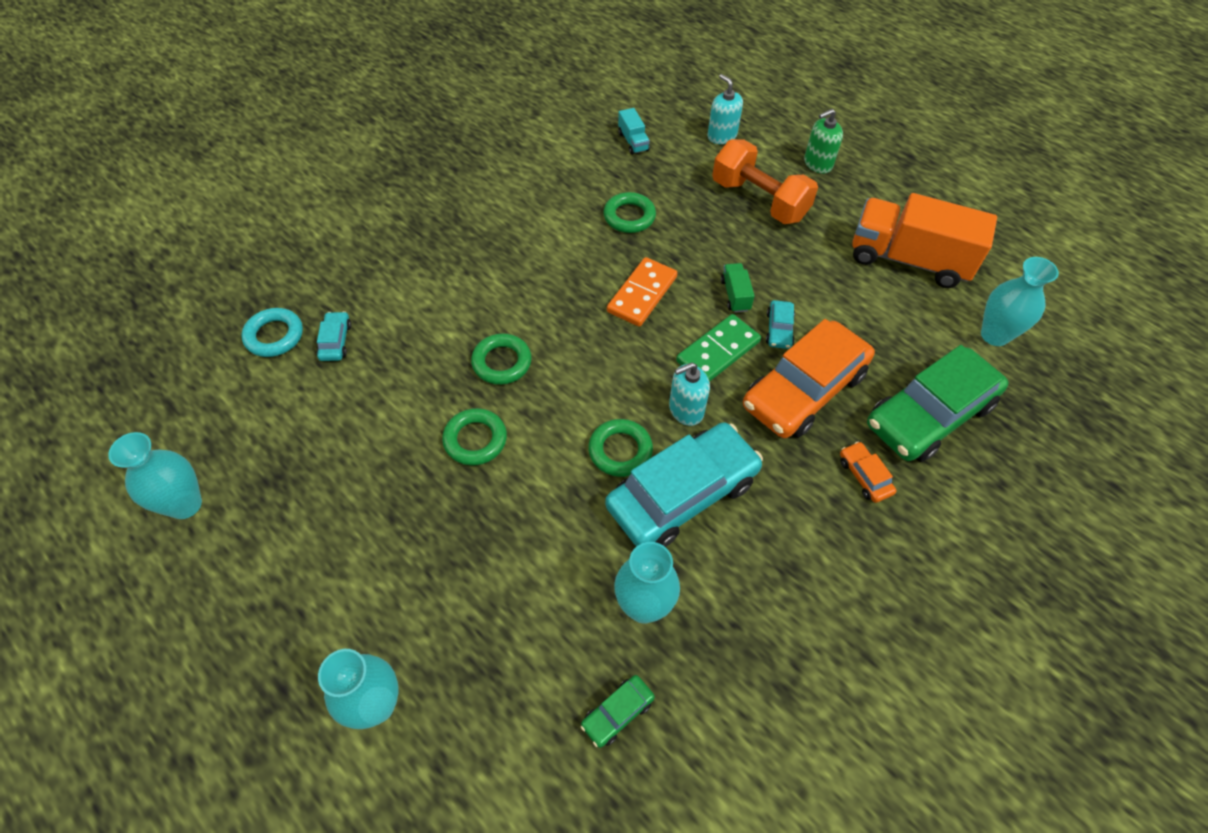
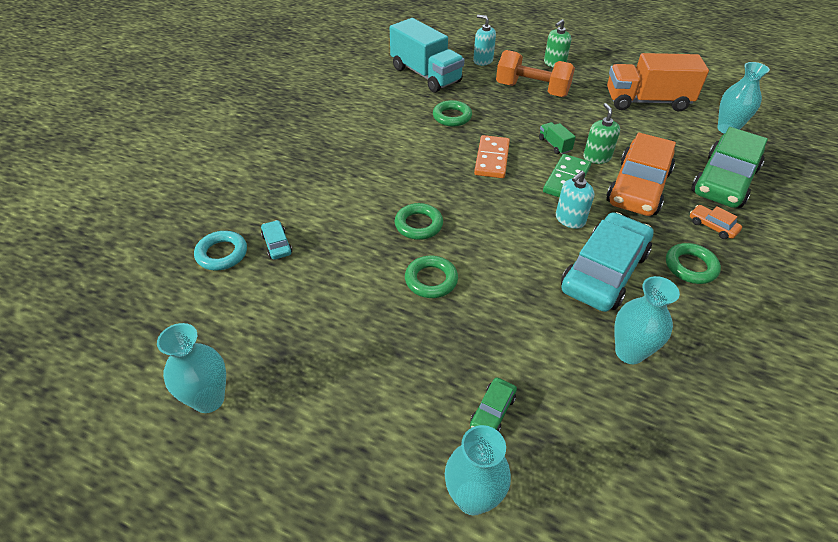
camera: 20 degrees left, 10 degrees down
(617, 713) = (662, 432): green car -> green car (492, 411)
(620, 451) = (542, 257): green ring -> green ring (690, 267)
(633, 141) = (425, 75): turquoise truck -> turquoise truck, size x2.41
(779, 329) = (596, 157): turquoise car -> green soap dispenser

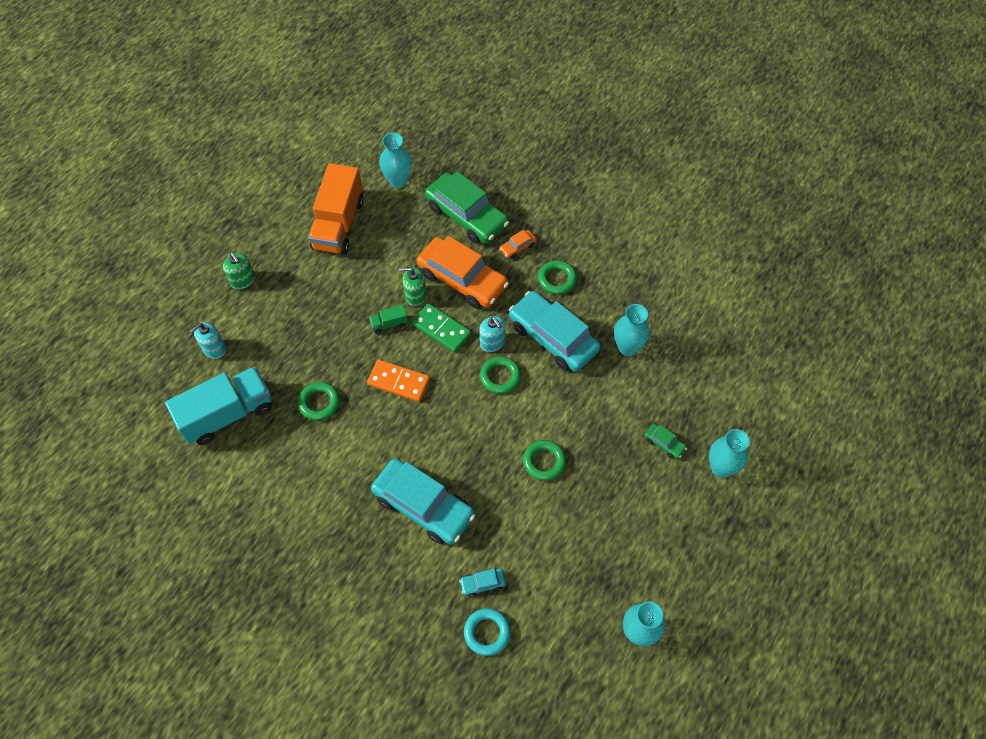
camera: 80 degrees left, 15 degrees up
(359, 192) = (423, 506): none -> turquoise car
(418, 225) = (478, 461): green ring -> green ring (500, 377)
(532, 90) = (289, 316): orange dumbbell -> none

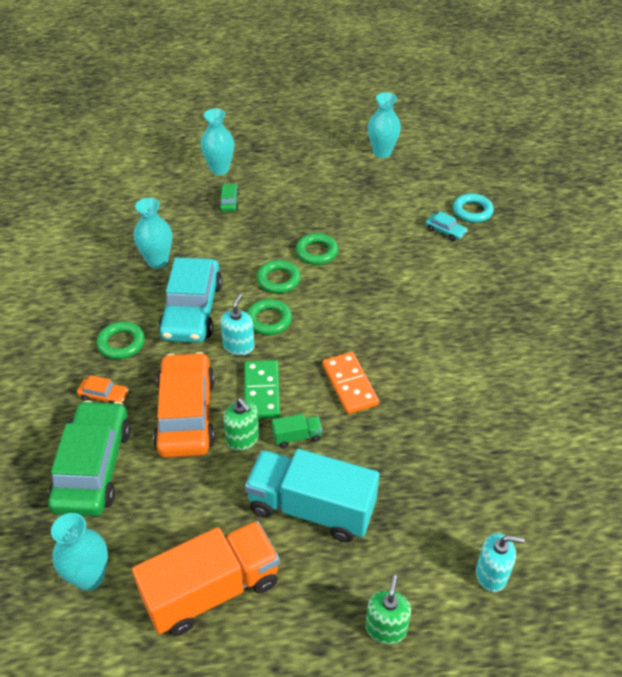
camera: 130 degrees left, 15 degrees down
(227, 414) = (534, 494): turquoise truck -> turquoise truck (311, 508)
(319, 403) = (436, 428): green ring -> green ring (278, 280)
(389, 324) = (297, 437): green truck -> green truck turned 45 degrees counterclockwise
(423, 506) = (434, 295): turquoise car -> none

